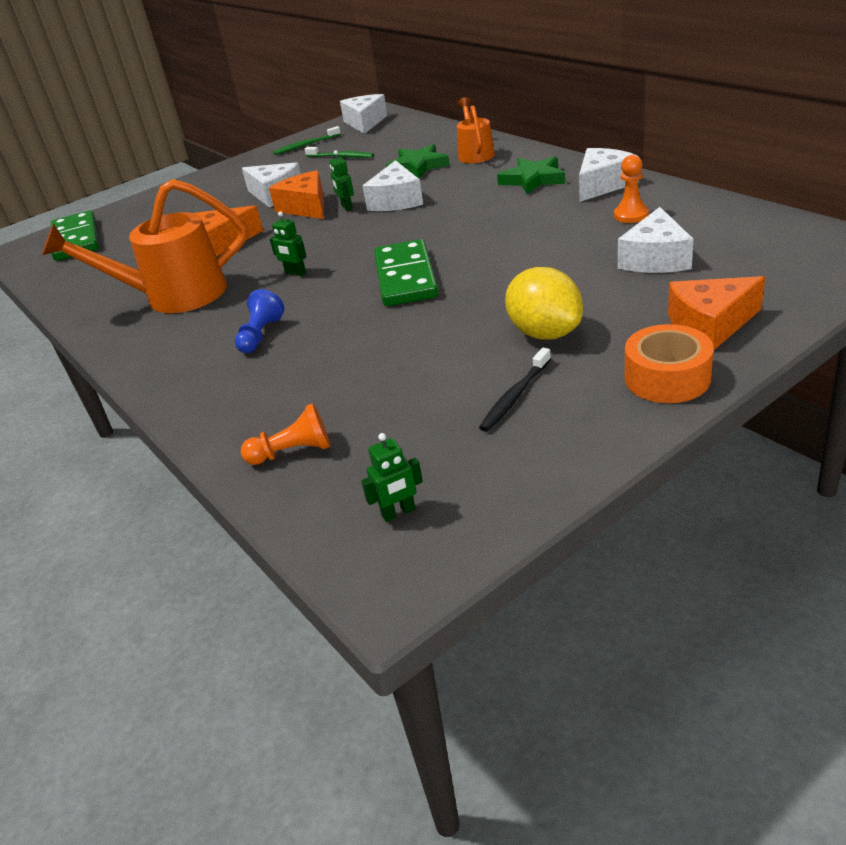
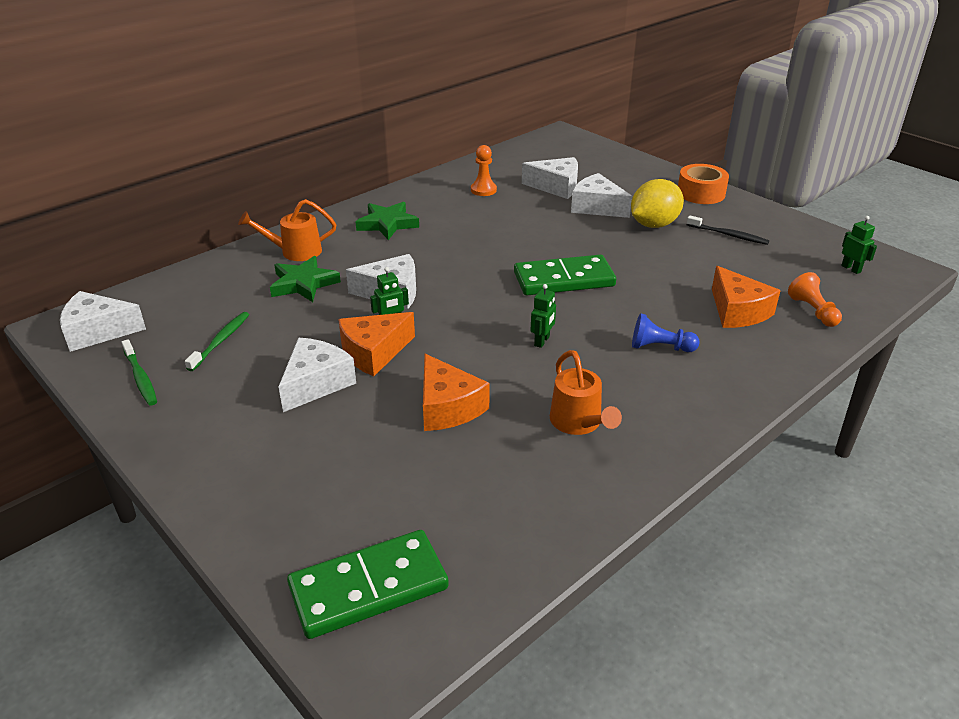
camera: 100 degrees left, 0 degrees up
(173, 296) = (579, 423): orange watering can -> orange watering can, size x0.57
(603, 185) = (419, 197): white cheese -> white cheese (596, 207)
(710, 325) = (643, 178): orange cheese -> orange cheese (737, 311)

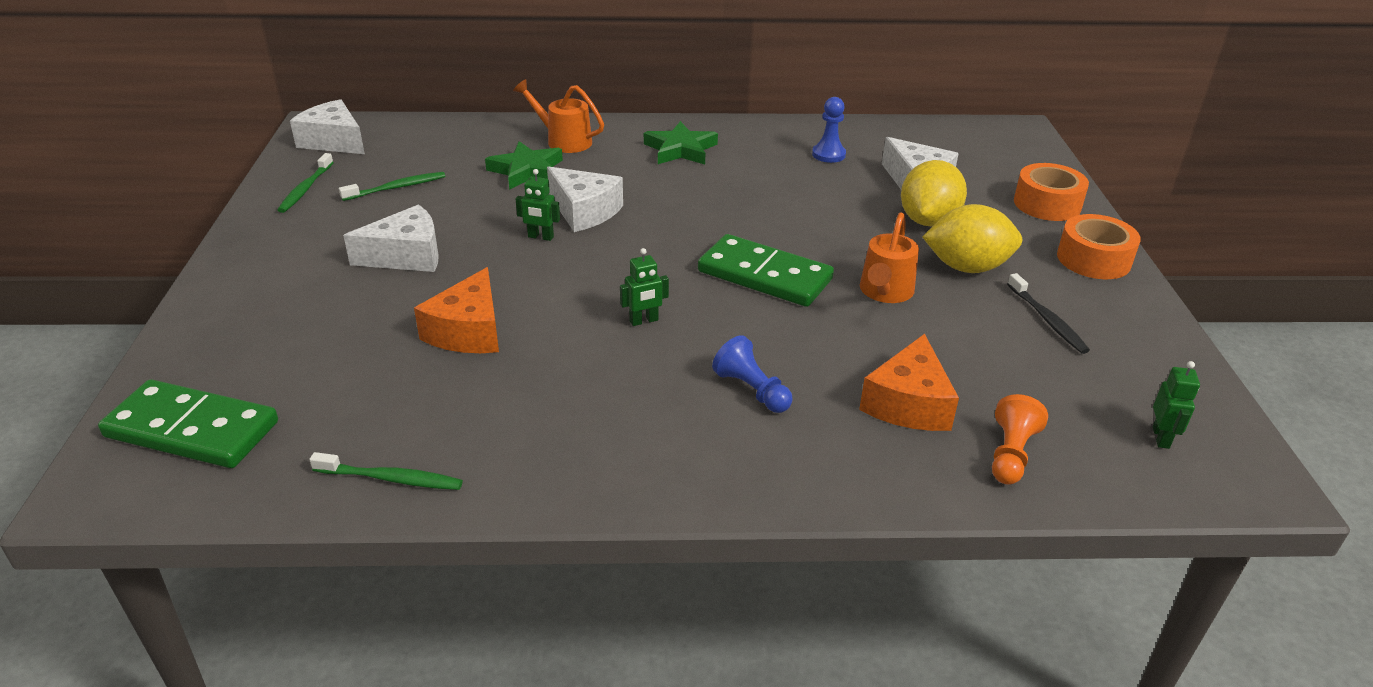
camera: 40 degrees right, 0 degrees up
(374, 353) = (487, 254): orange cheese -> none
(483, 190) = (828, 154): orange pawn -> blue pawn
(556, 522) = (390, 478): none -> green toothbrush
(579, 423) = (551, 411): orange watering can -> orange watering can (884, 293)
(596, 207) = (928, 221): white cheese -> yellow lemon
(637, 172) = (1047, 204): none -> orange tape

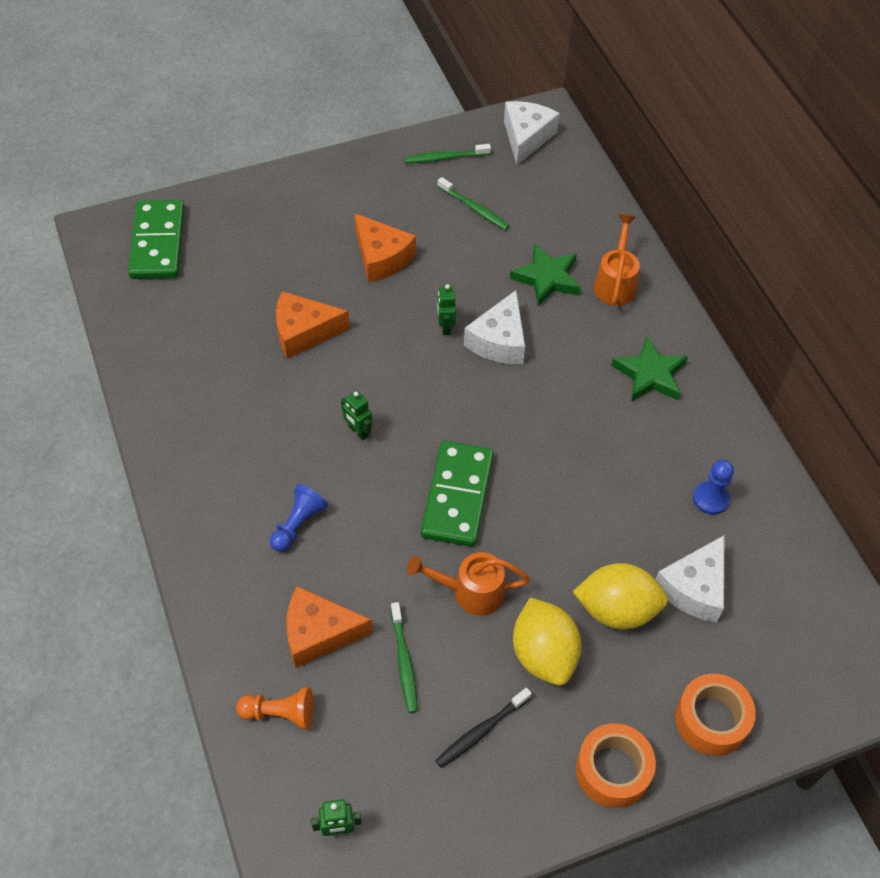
camera: 70 degrees right, 20 degrees up
(390, 478) = (145, 355): green toothbrush -> green toothbrush (404, 661)
(406, 256) = (381, 257): white cheese -> orange cheese

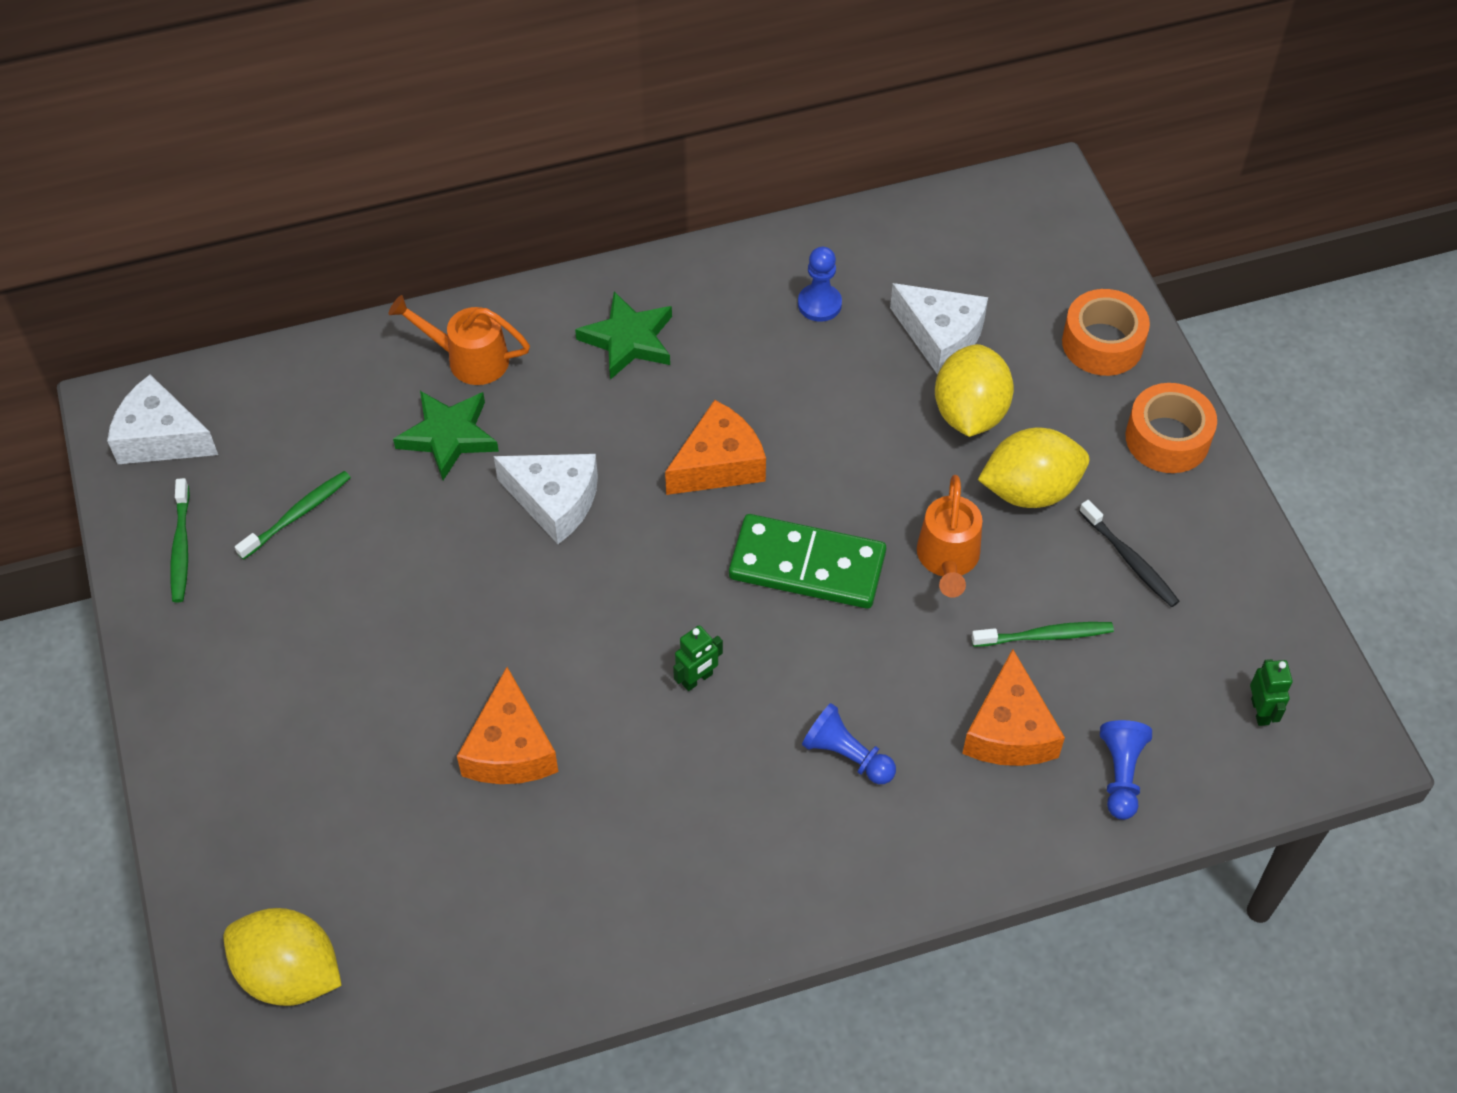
camera: 85 degrees left, 0 degrees up
(157, 243) = (290, 973): green domino -> yellow lemon
(280, 713) = (1121, 775): orange pawn -> blue pawn
(381, 257) = (376, 641): orange cheese -> orange cheese (719, 464)
(445, 326) = (521, 564): green robot -> none

